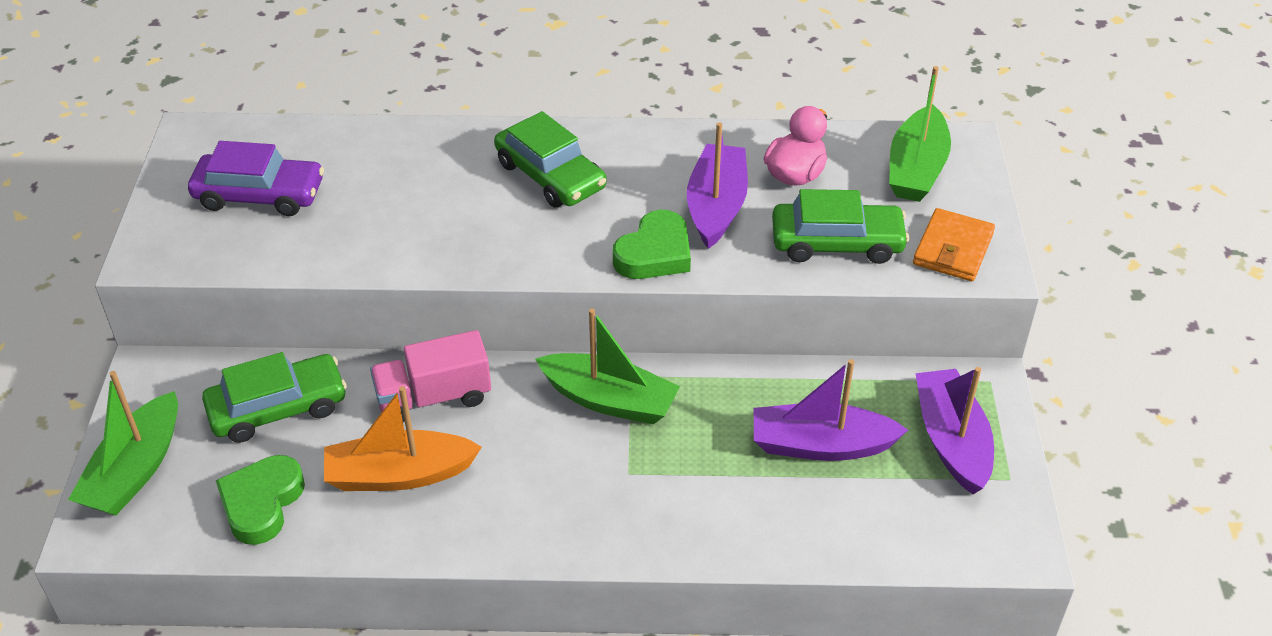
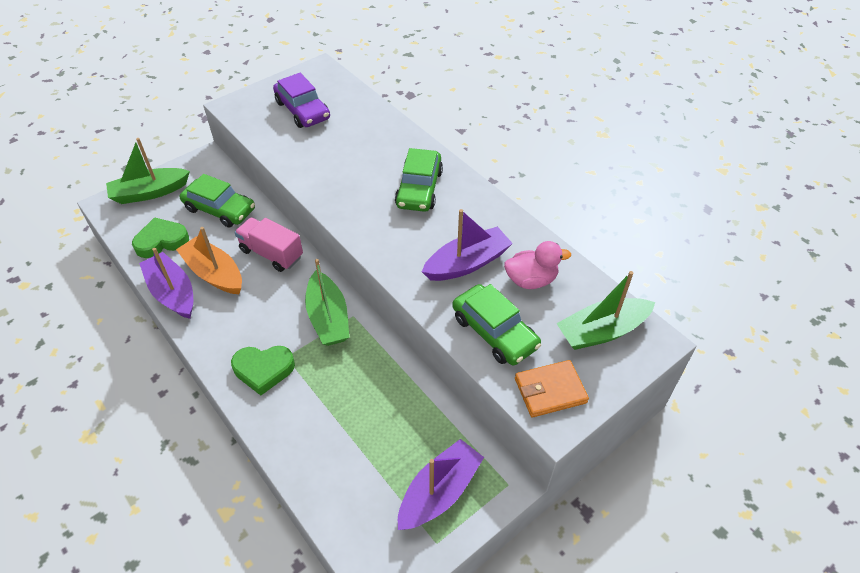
camera: 50 degrees right, 5 degrees up
(655, 253) = (404, 261): green heart -> green heart (263, 370)
(821, 445) = (378, 428): purple boat -> purple boat (173, 293)

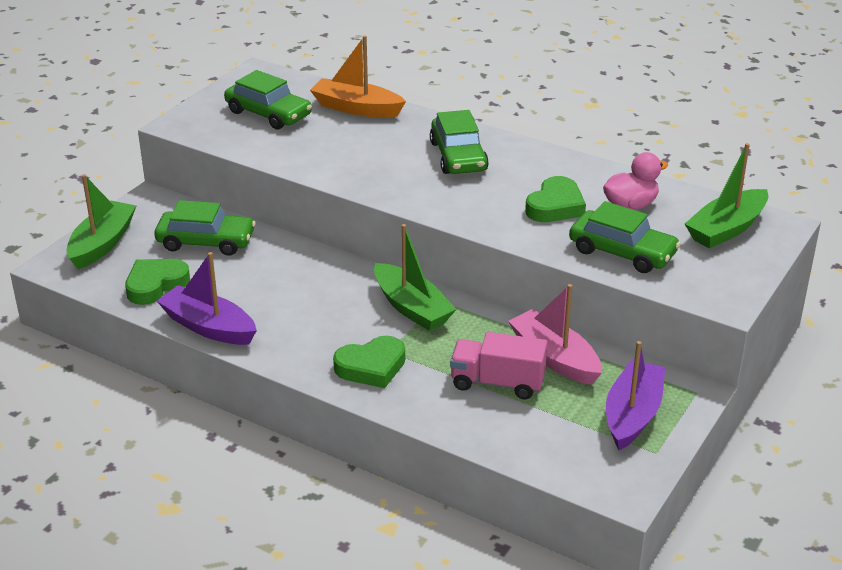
camera: 20 degrees left, 15 degrees down
(150, 192) = (102, 244): green boat -> green boat turned 150 degrees clockwise
(214, 274) = (247, 299): orange boat -> orange boat (357, 108)
(271, 253) = (302, 268): pink truck -> pink truck (497, 383)
(302, 110) = (268, 114): purple car -> green car
(409, 406) = (555, 358): none -> pink boat
(467, 263) = (555, 206): purple boat -> green heart
(550, 390) = (707, 282): orange wallet -> none

